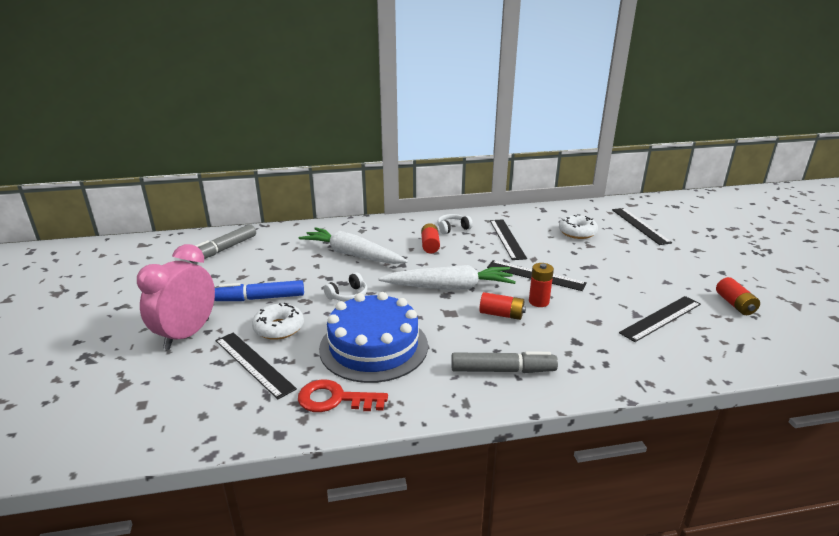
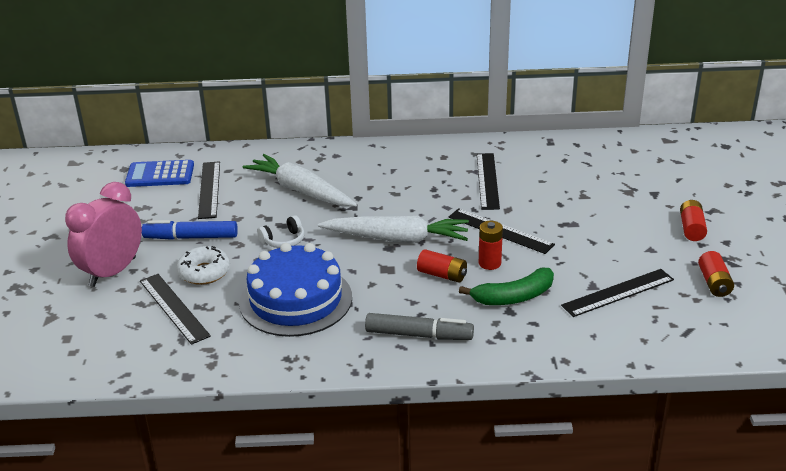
camera: 10 degrees right, 5 degrees up
(224, 249) = (160, 174): grey marker -> blue calculator
(335, 399) = (245, 349): red key -> none
(430, 245) = (393, 184): red battery -> red battery (691, 229)
(452, 228) = (427, 162): white headphones -> none
(573, 329) = (513, 297): none -> green banana
(577, 232) = (577, 177): white donut -> none
(640, 225) = (662, 172): black ruler -> black ruler (209, 189)

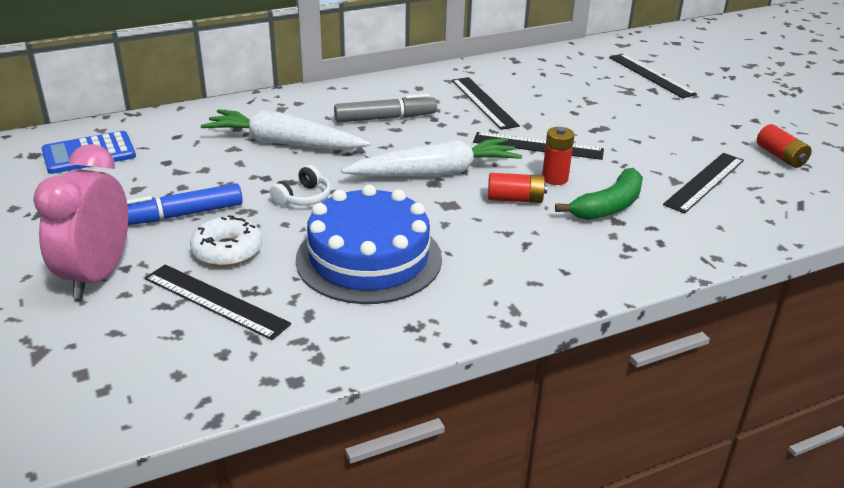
camera: 25 degrees left, 0 degrees up
(209, 189) = (167, 159): black ruler -> black ruler (651, 75)
(419, 335) = (543, 266): grey marker -> grey marker (385, 118)
(691, 229) = (715, 114): red battery -> none

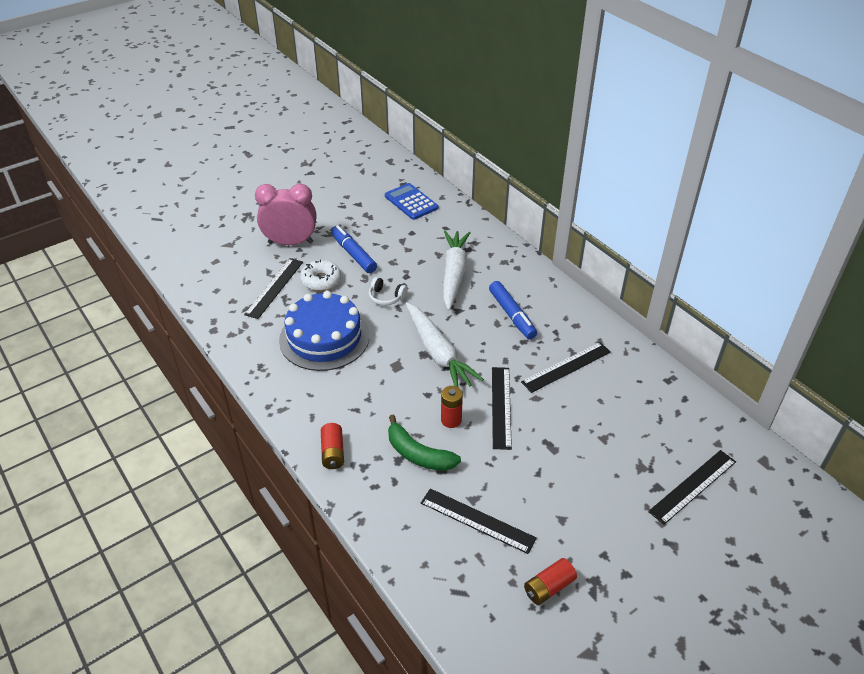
camera: 80 degrees right, 10 degrees up
(385, 118) = (512, 315): grey marker -> blue marker
(515, 199) = (413, 399): red battery -> red battery (333, 452)

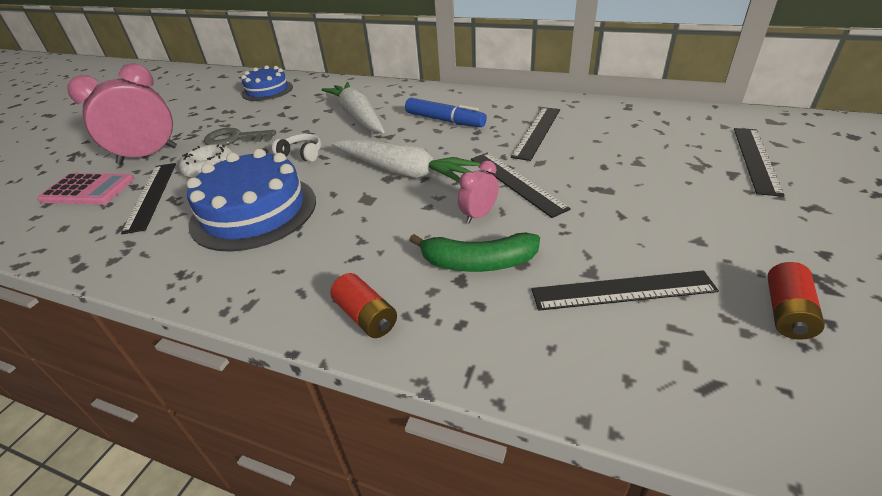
camera: 30 degrees left, 5 degrees down
(241, 260) = (88, 190): none -> pink calculator
(353, 254) = (234, 139): blue marker -> grey key
(386, 297) = (301, 154): white headphones -> white headphones turned 150 degrees counterclockwise
(411, 202) = (267, 90): blue calculator -> blue cake
(451, 420) = (478, 215): red battery -> pink clock

